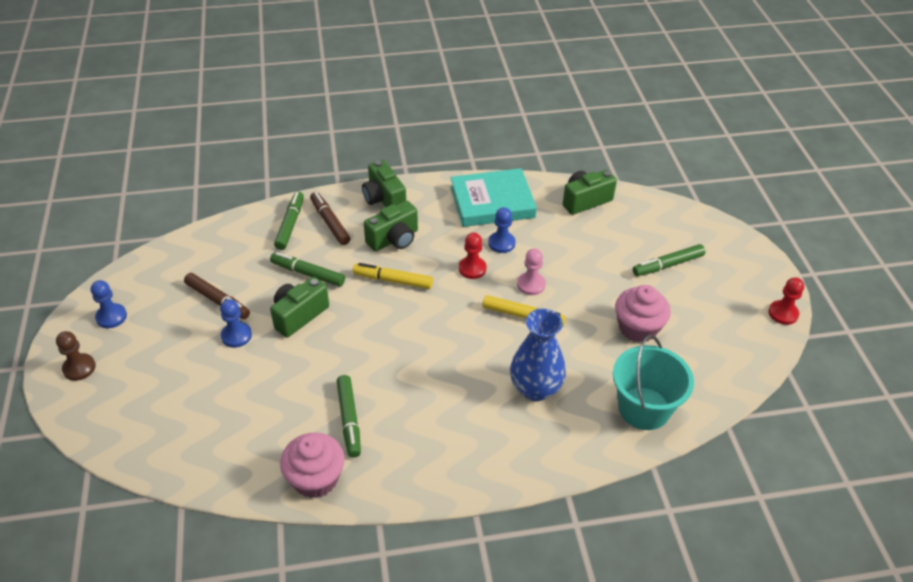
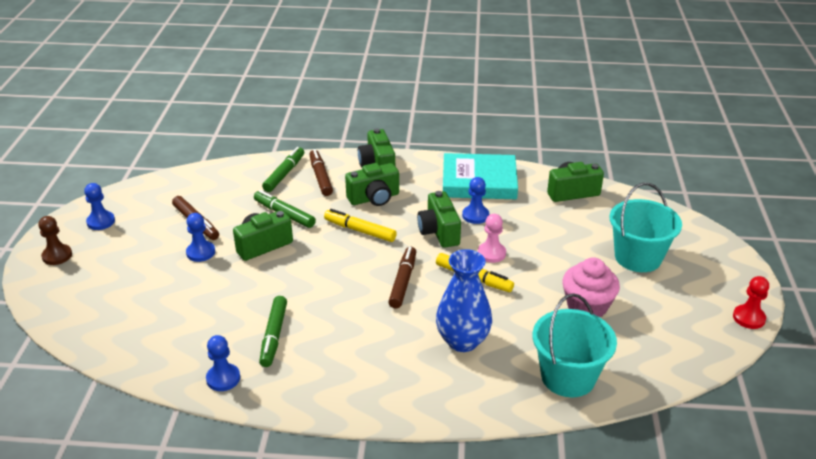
camera: 15 degrees right, 10 degrees down
(315, 478) = (223, 378): pink cupcake -> blue pawn
(456, 333) = (403, 282): none -> brown marker
(472, 268) = (439, 232): red pawn -> green camera
(668, 265) = (638, 257): green marker -> turquoise bucket

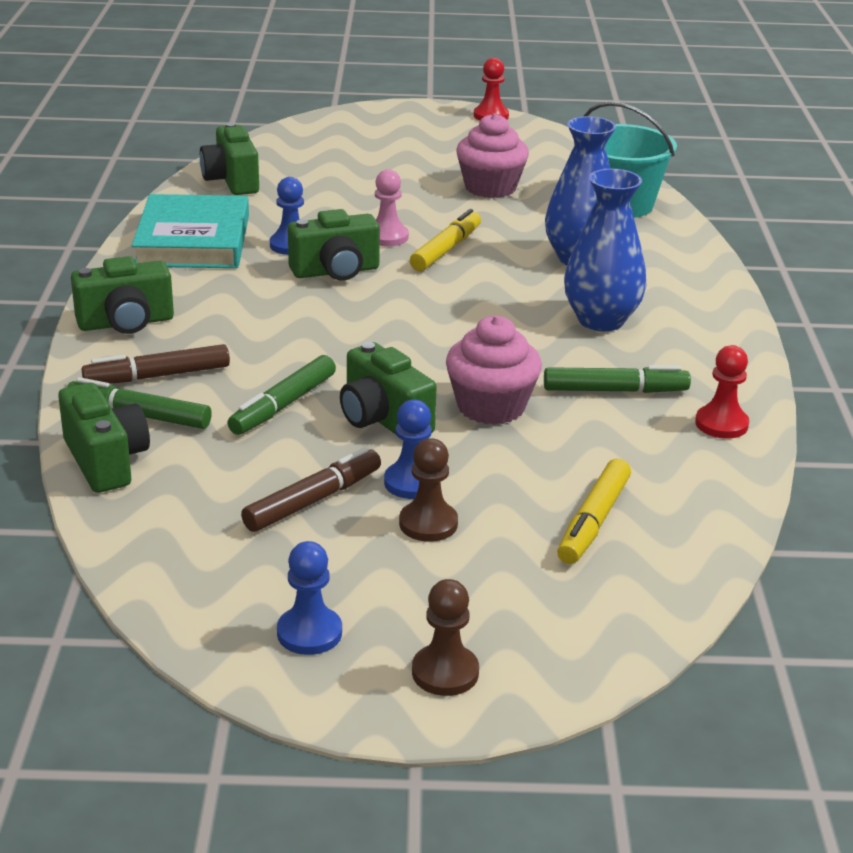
camera: 95 degrees left, 5 degrees down
(164, 256) = (428, 524): none -> brown pawn
(223, 378) = (721, 424): blue pawn -> red pawn
(266, 283) = (491, 407): none -> pink cupcake
(360, 231) = (334, 333): yellow marker -> yellow marker (593, 521)
(366, 341) = (601, 320): none -> blue vase
(374, 198) = (236, 323): green camera -> green camera (106, 461)
(403, 282) = (464, 297): brown marker -> none
(638, 257) = (386, 155): turquoise bucket -> none

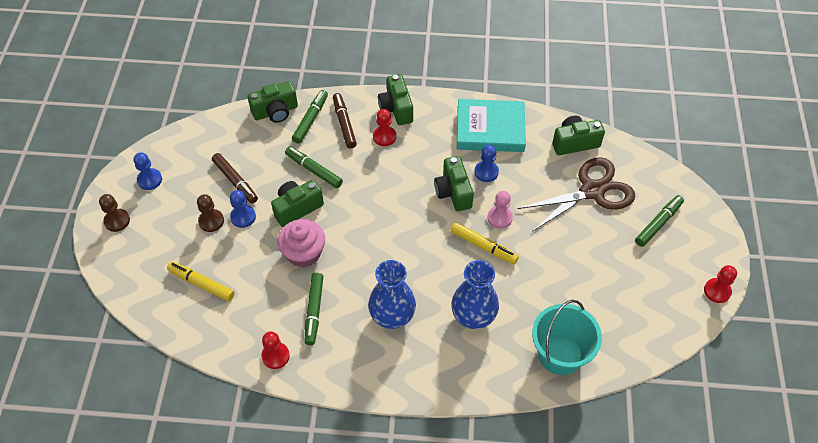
camera: 95 degrees right, 25 degrees up
(199, 333) = (384, 137): none -> red pawn
(329, 174) = (592, 191): none -> brown scissors
(387, 139) = (658, 223): none -> green marker
(490, 188) = (580, 278): pink cupcake -> none

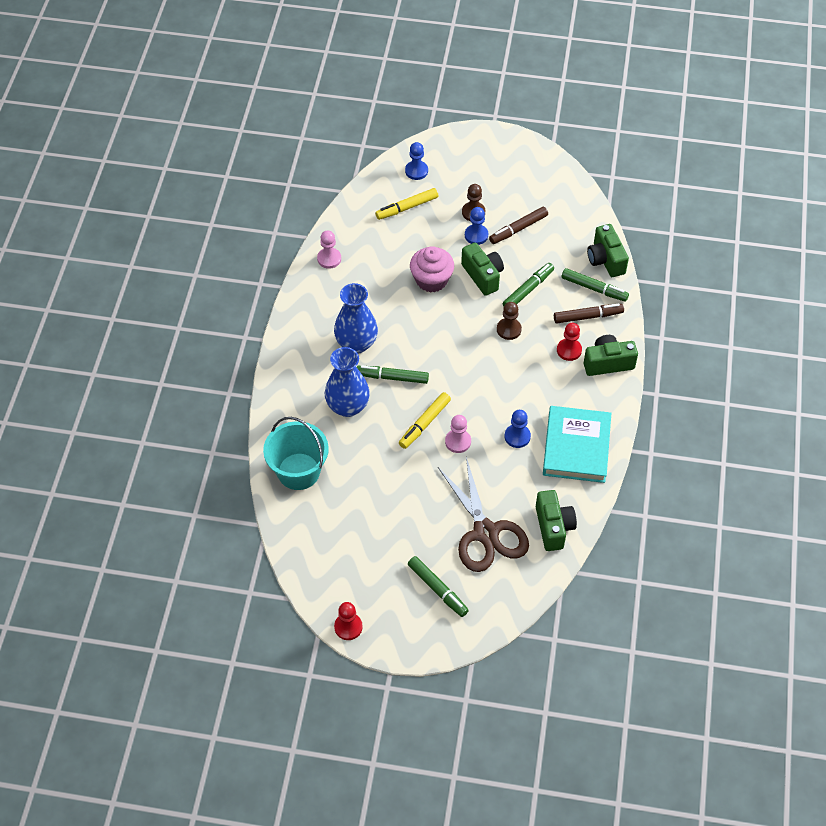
camera: 95 degrees right, 0 degrees up
(117, 221) = (479, 147): brown pawn -> brown pawn (509, 329)
(149, 180) = (524, 167): blue pawn -> blue pawn (416, 171)
(201, 284) = (407, 207): yellow marker -> yellow marker turned 150 degrees counterclockwise
(275, 356) = (329, 259): red pawn -> pink pawn
(314, 311) = (369, 286): green marker -> green marker (392, 377)
(453, 192) = (493, 404): green camera -> none

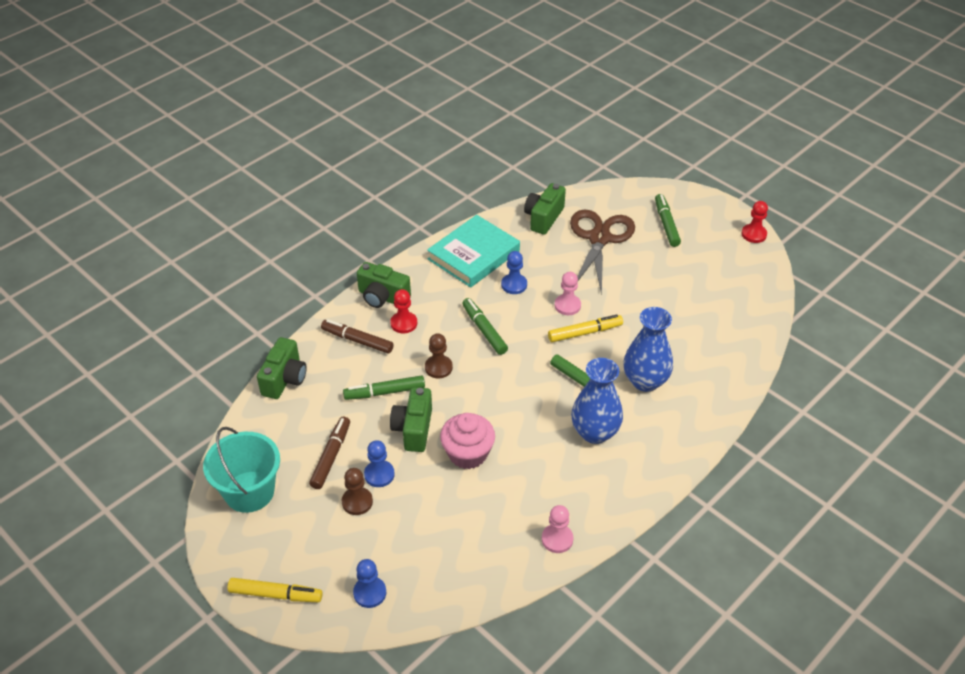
camera: 145 degrees left, 10 degrees down
(298, 471) = (728, 352): turquoise bucket -> turquoise bucket (249, 491)
(407, 207) = (422, 551): yellow marker -> yellow marker (275, 594)
(518, 229) = (331, 456): brown marker -> brown marker turned 75 degrees counterclockwise
(594, 288) = (325, 360): green marker -> green marker (484, 330)

